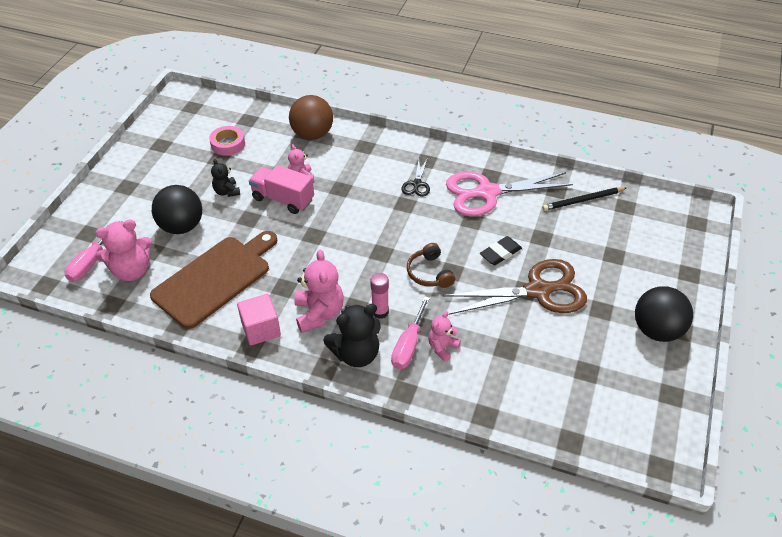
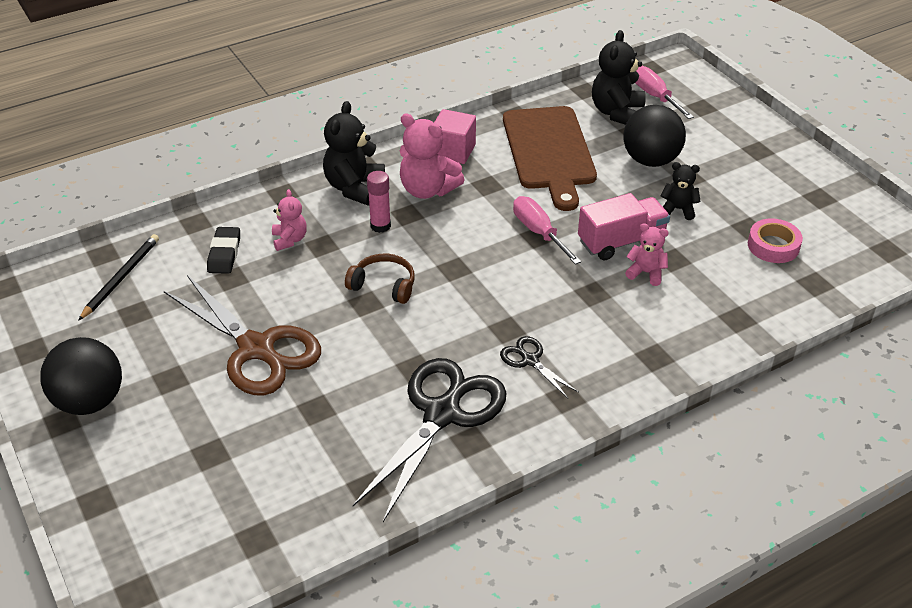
camera: 130 degrees right, 5 degrees down
(132, 271) = (617, 113): pink teddy bear -> black teddy bear
(312, 134) = (727, 323): brown ball -> none
(408, 345) = (321, 221): pink screwdriver -> pink screwdriver (539, 232)
(487, 193) = (442, 414): pink scissors -> black scissors
(500, 253) = (340, 356): black eraser -> black eraser (224, 254)
(538, 291) = (256, 348): brown scissors -> brown scissors turned 75 degrees counterclockwise
(582, 200) = (319, 500): black pencil -> black pencil (121, 278)

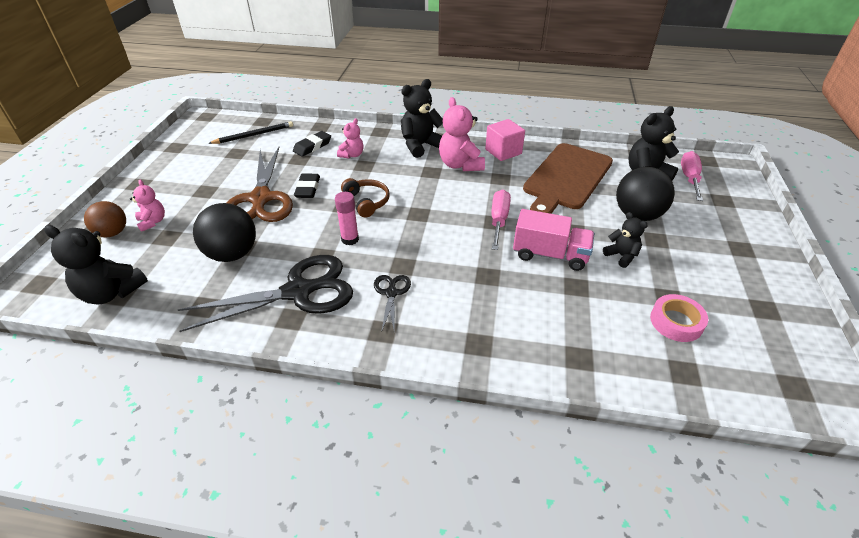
camera: 40 degrees right, 0 degrees up
(90, 401) = (161, 182): black ball -> black ball (232, 254)
(132, 490) = (113, 233): none -> brown ball
(243, 542) = (111, 292): none -> black teddy bear
(295, 307) = (307, 189): none -> black eraser
(380, 226) = (408, 171): pink glue stick -> pink glue stick (350, 239)
(646, 273) = (543, 284): pink teddy bear -> pink teddy bear (153, 222)

